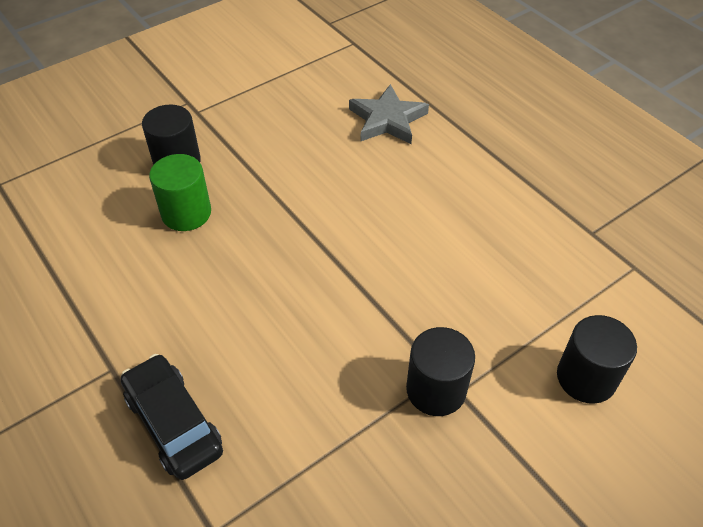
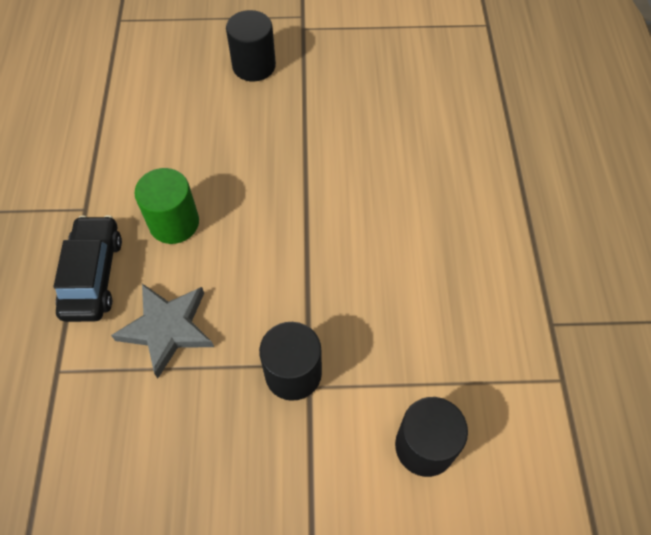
camera: 35 degrees right, 10 degrees up
(186, 213) = (227, 114): green cylinder -> green cylinder (174, 223)
(387, 120) = (455, 114): grey star -> grey star (167, 329)

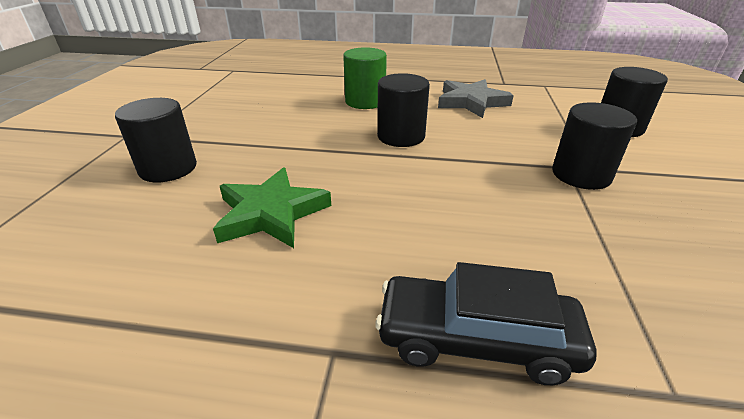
camera: 80 degrees left, 25 degrees down
(167, 329) = (555, 257): grey star -> grey star (471, 102)
(174, 223) = (388, 244): green cylinder -> green cylinder (365, 101)
(202, 147) = (271, 213): none -> green star
(345, 213) = (401, 136): none -> black cylinder

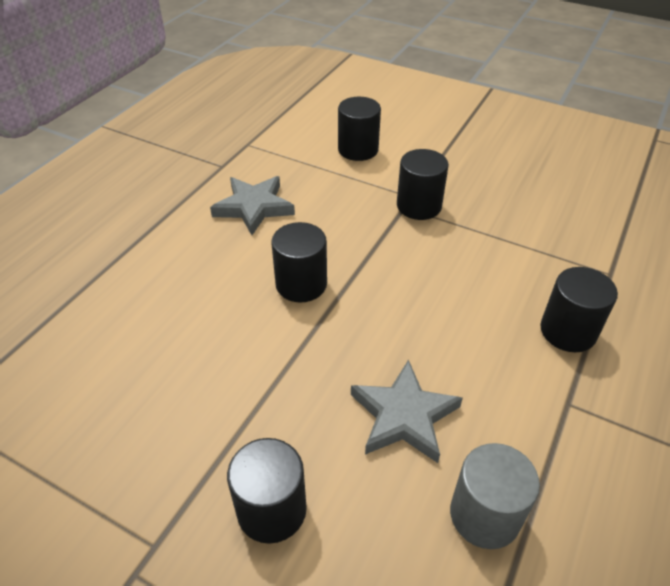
camera: 70 degrees left, 10 degrees up
(152, 286) = (484, 515): none -> grey cylinder
(271, 213) = (404, 416): green star -> grey star
(365, 101) = (194, 287): green cylinder -> none
(476, 339) = (568, 331): black car -> black cylinder

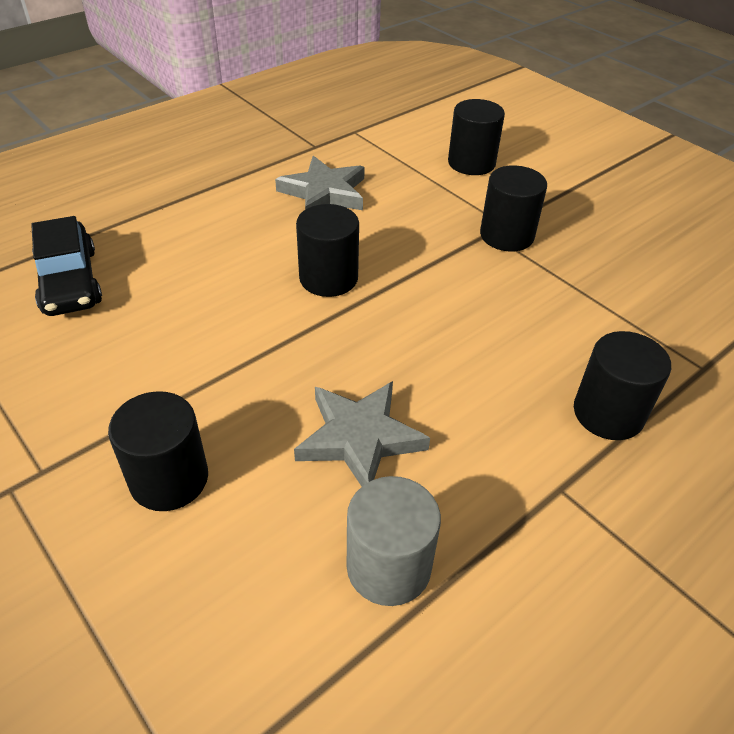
camera: 20 degrees right, 0 degrees up
(72, 357) = (69, 281): none -> black car

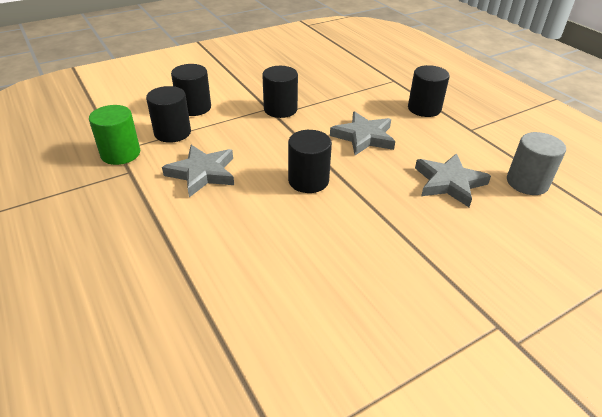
camera: 80 degrees left, 5 degrees down
(69, 281) = (284, 329): black car -> none
(169, 479) = (492, 259): black cylinder -> black cylinder (172, 133)
(347, 134) = (120, 154): none -> green cylinder
(464, 330) = (364, 137): none -> grey star

